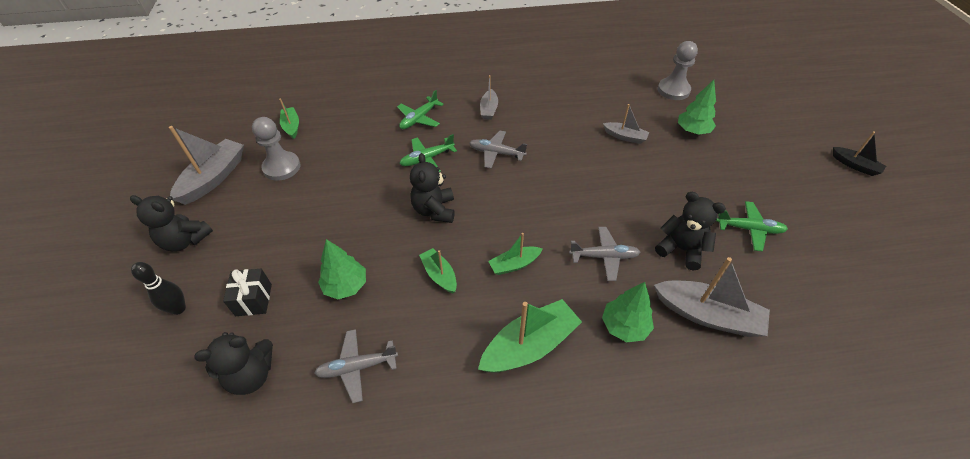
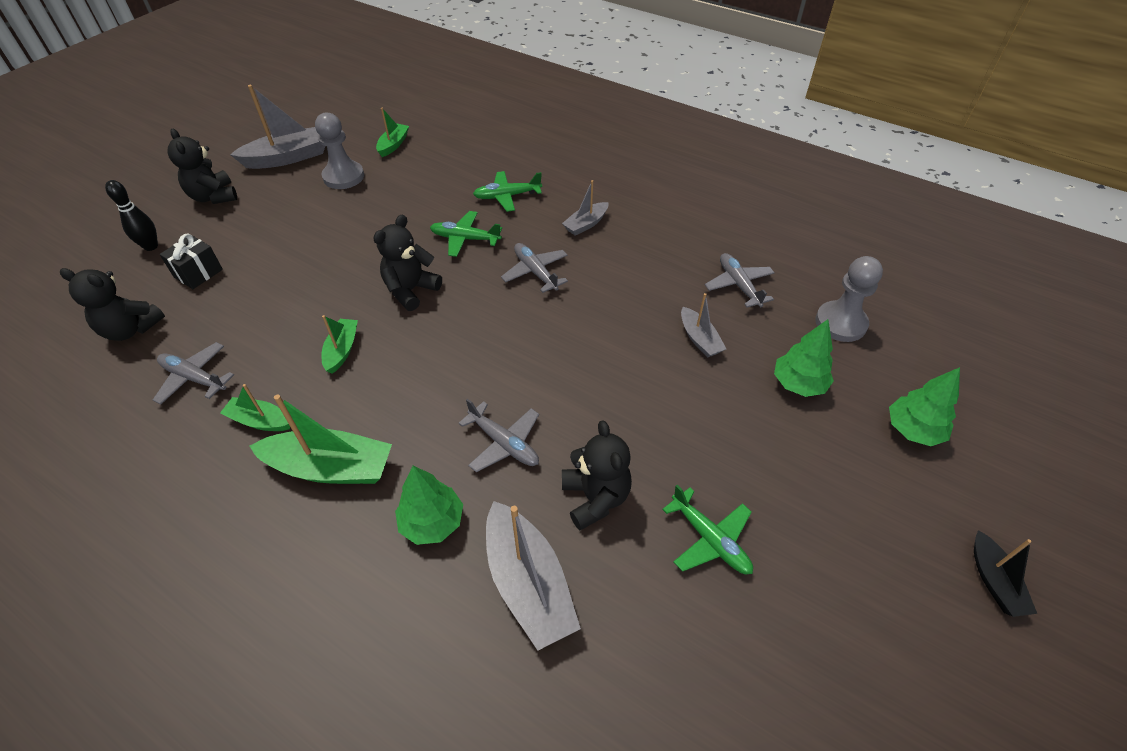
camera: 40 degrees right, 0 degrees up
(346, 286) = (266, 307): green tree -> green tree (913, 430)
(514, 264) = (413, 387): green boat -> green boat (260, 421)
(608, 98) = (738, 285): none -> grey plane

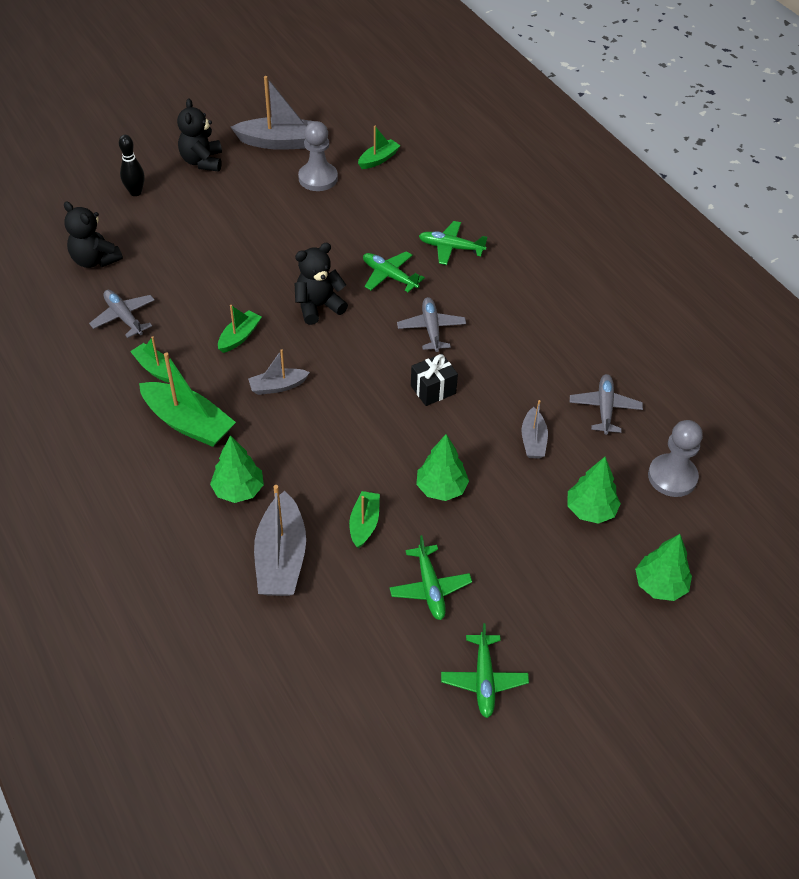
camera: 25 degrees right, 0 degrees up
(198, 273) = (161, 230): black gift -> black gift (433, 389)
(504, 443) = (321, 457): grey plane -> none
(586, 224) = (505, 300): grey boat -> grey boat (278, 386)
(595, 498) = (364, 524): black teddy bear -> green boat
(648, 423) = (441, 488): none -> green tree
(838, 622) = (484, 680): none -> green plane
(994, 581) = (628, 711): black boat -> none

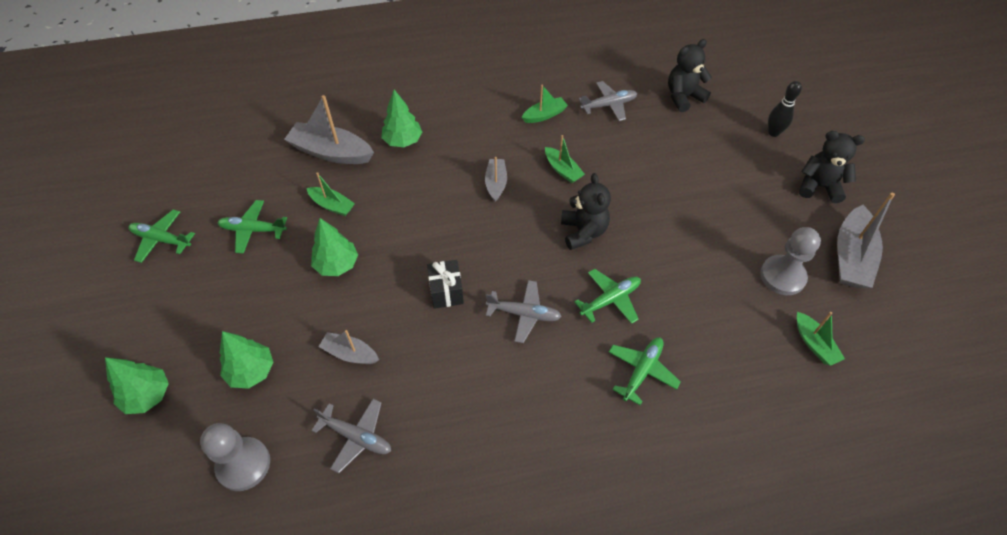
camera: 110 degrees right, 5 degrees up
(188, 423) = (480, 124): green boat -> none

